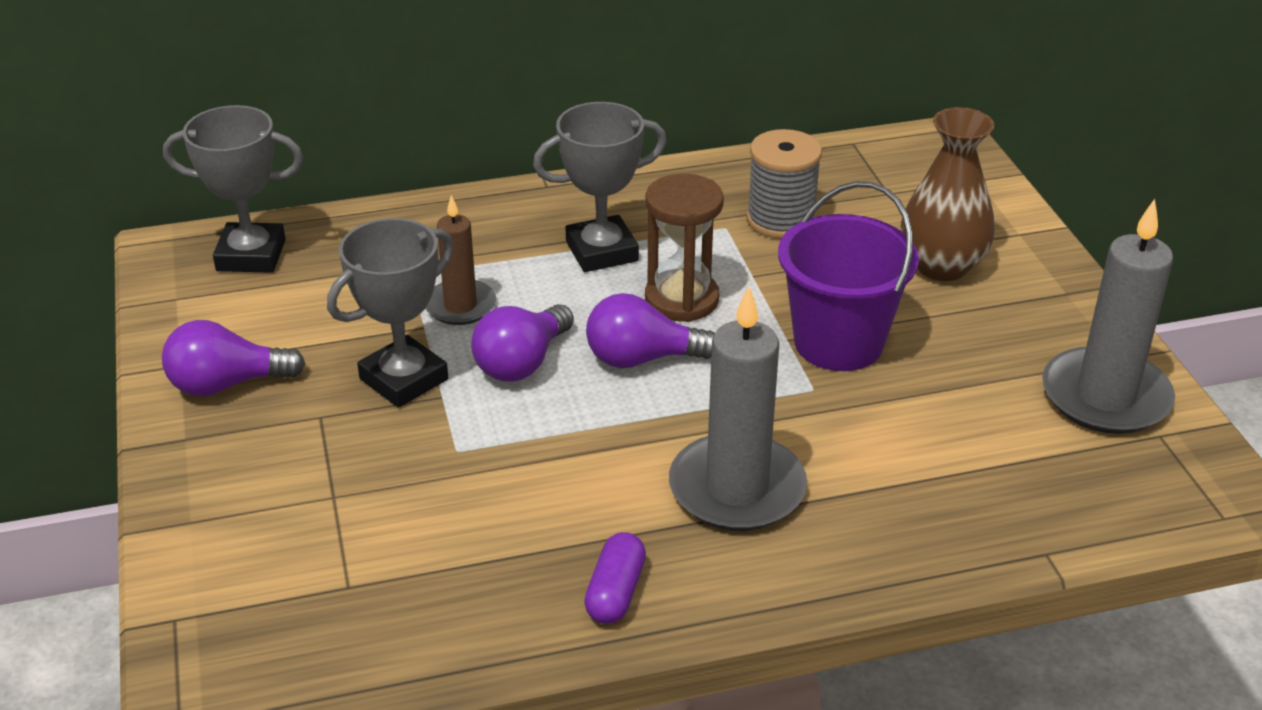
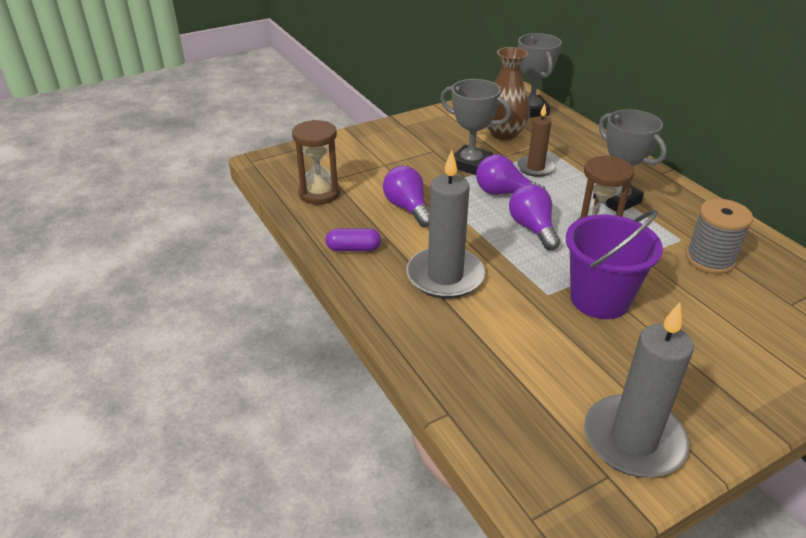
camera: 75 degrees right, 0 degrees up
(227, 384) = (441, 126): purple light bulb -> purple light bulb (408, 208)
(395, 616) = (319, 193): none -> brown hourglass
(941, 266) = (724, 338): brown vase -> brown vase (504, 134)

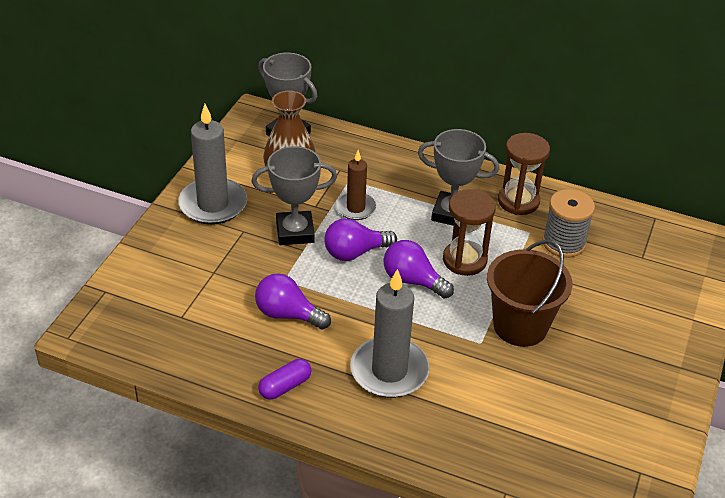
camera: 40 degrees left, 5 degrees up
(319, 193) = (186, 341): brown hourglass -> brown hourglass (518, 201)
(600, 299) = (520, 326): purple bucket -> brown bucket
(633, 440) = (633, 435): grey candle -> grey candle (213, 204)

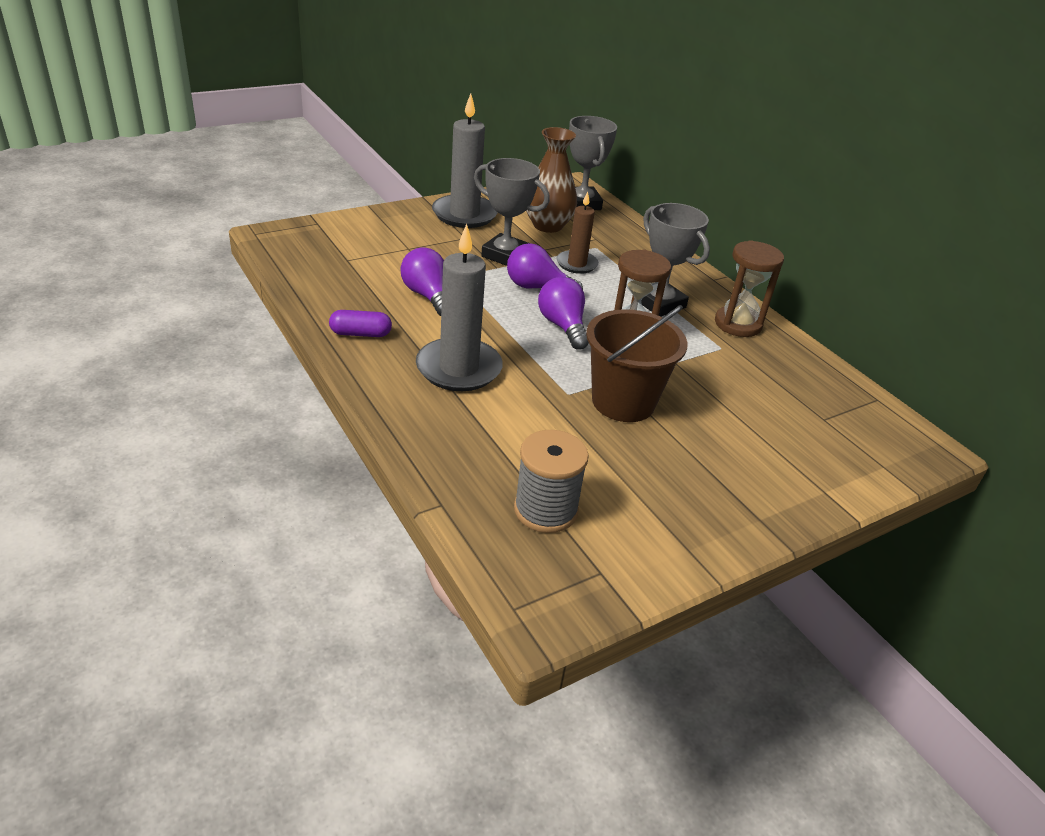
camera: 35 degrees right, 5 degrees down
(563, 243) = (748, 370): grey spool -> grey spool (545, 510)

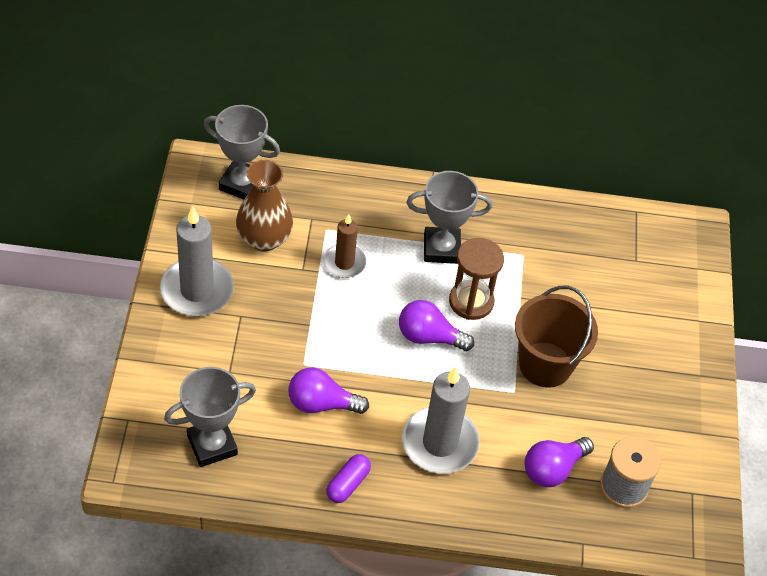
camera: 55 degrees left, 15 degrees up
(505, 255) = (293, 305): grey trophy -> grey trophy (212, 445)
(537, 288) = (362, 316): purple light bulb -> purple light bulb (553, 469)
(738, 324) = (501, 220): brown hourglass -> none

